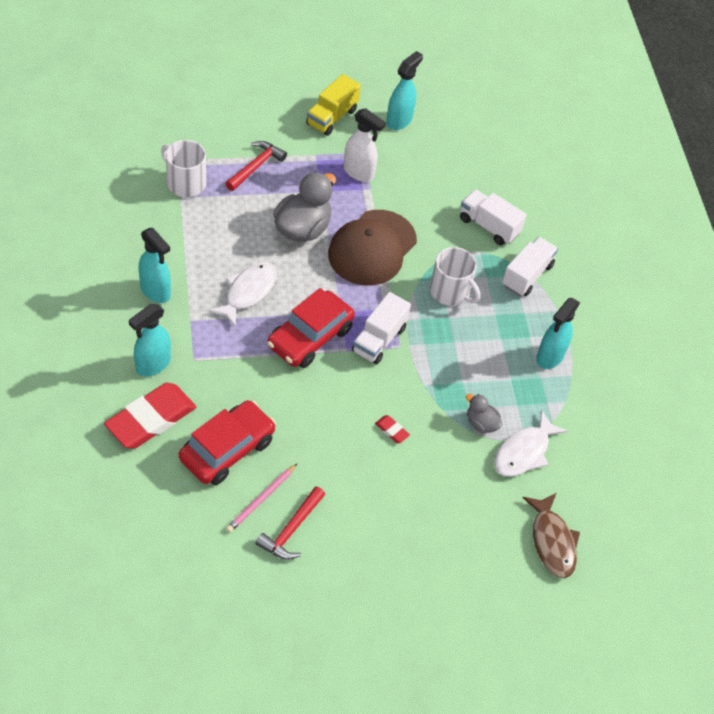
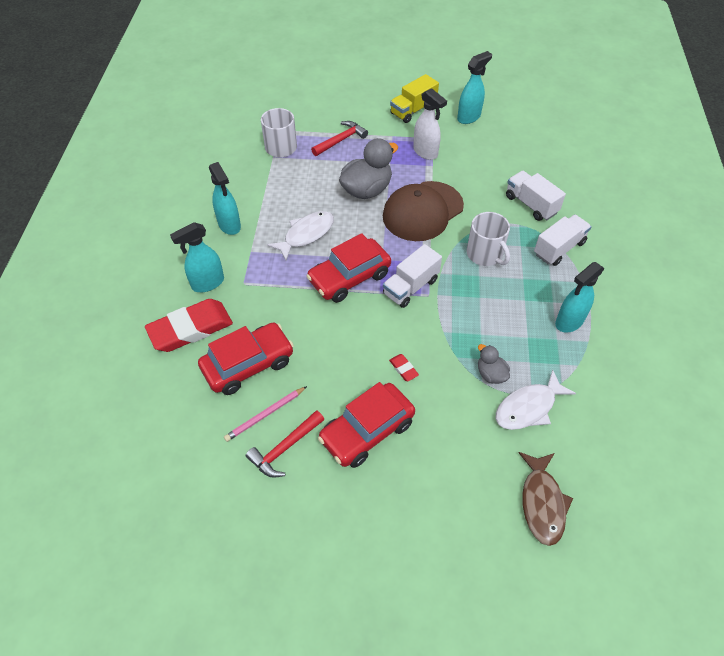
camera: 20 degrees right, 0 degrees up
(370, 500) = (367, 431): none -> red car

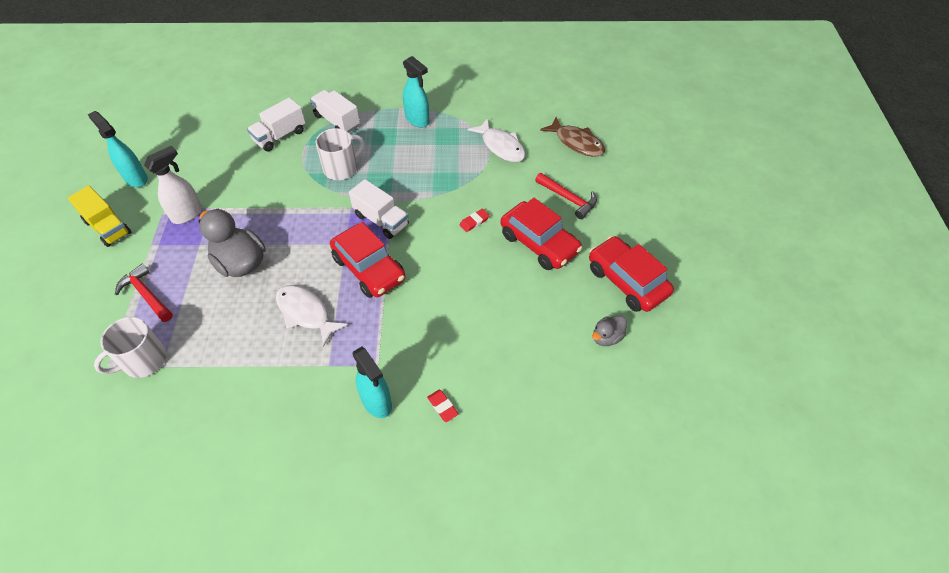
camera: 95 degrees left, 0 degrees up
(190, 329) = (442, 406): red eraser -> red eraser, size x0.41
(229, 225) = (283, 396): turquoise spray bottle -> none
(248, 364) = (483, 342): red car -> red car (627, 281)
(265, 415) = (537, 319): pink pencil -> none
(285, 448) = (567, 299): red hammer -> red hammer (568, 199)
(422, 211) = (280, 214): brown cap -> none
(491, 374) = (473, 166): grey duck -> grey duck (606, 337)
(542, 503) = (577, 142): brown fish -> brown fish turned 45 degrees clockwise

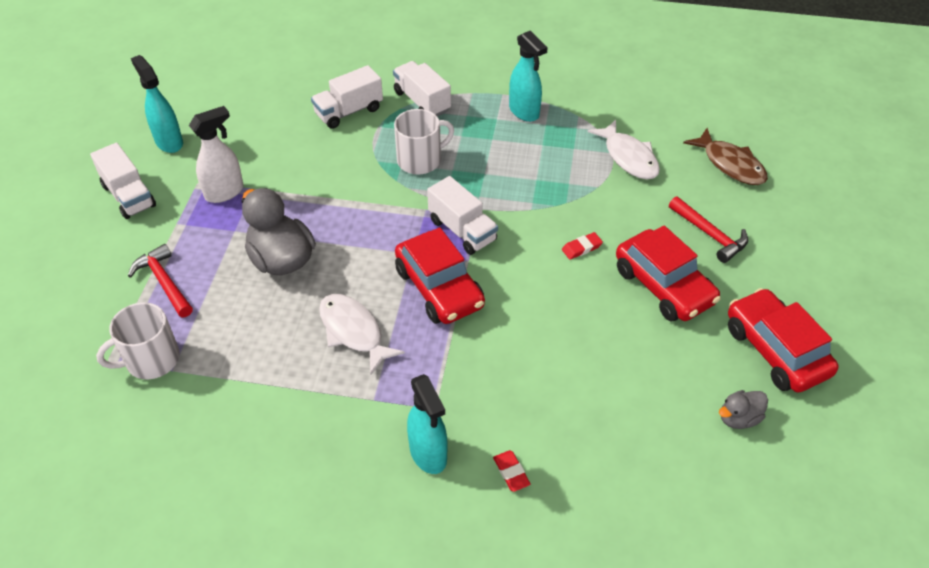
camera: 10 degrees right, 5 degrees down
(108, 227) = (129, 196): yellow truck -> white truck

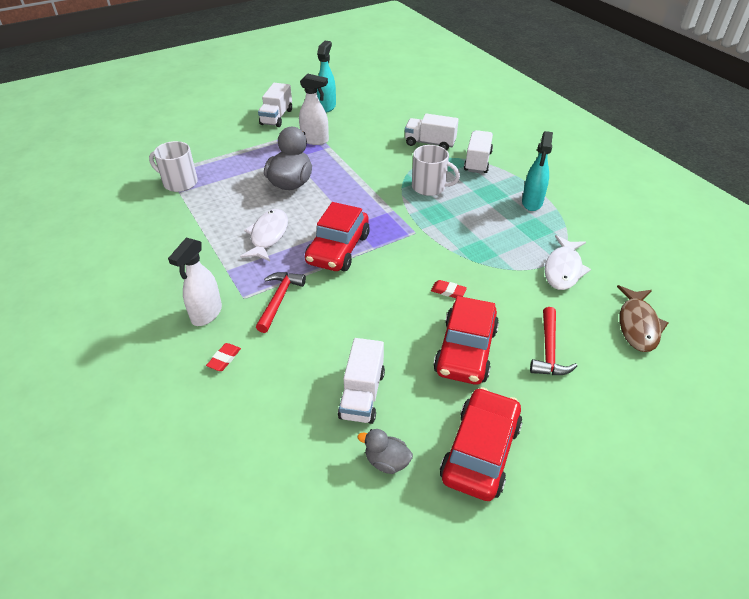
camera: 50 degrees right, 5 degrees down
(164, 282) = (233, 158): red hammer -> red hammer (279, 300)
(428, 454) = (206, 314): turquoise spray bottle -> white spray bottle
(462, 230) = (395, 233): white truck -> white truck (362, 394)

